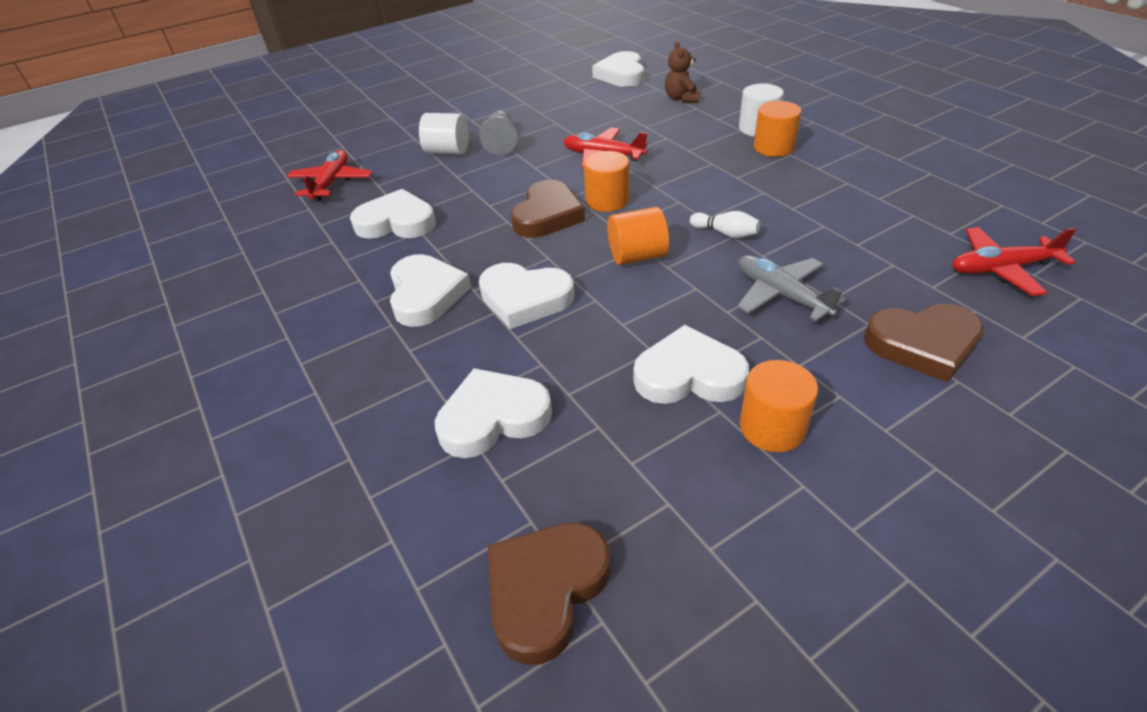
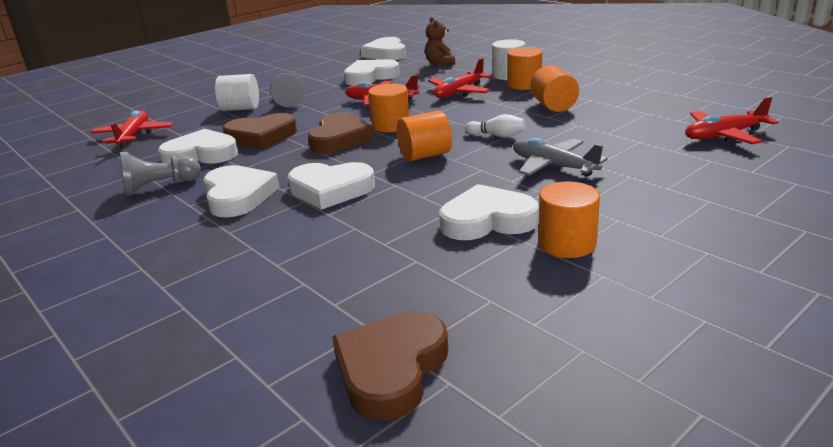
camera: 10 degrees left, 15 degrees down
(347, 268) = (159, 187): none -> grey pawn
(493, 418) = (317, 265): white heart -> white heart (370, 77)
(695, 152) = (459, 92): none -> red plane
(801, 190) = (553, 106): none -> orange cylinder
(923, 345) = (676, 183): brown heart -> brown heart (261, 137)

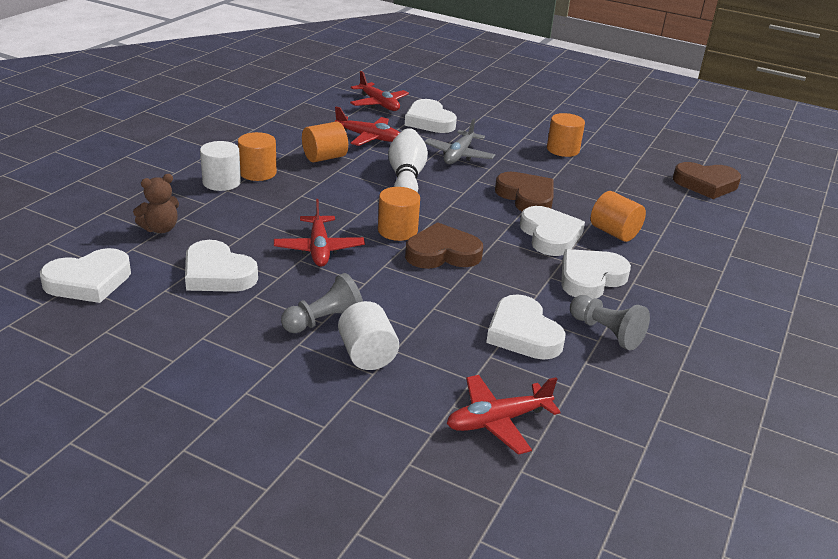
camera: 115 degrees left, 5 degrees up
(261, 137) = (456, 306): brown heart -> brown heart (526, 197)
(425, 155) = (462, 204): orange cylinder -> orange cylinder (614, 233)
(459, 92) = (286, 205): red plane -> red plane (368, 137)
(487, 220) = (553, 172): white heart -> white heart (429, 121)
(497, 136) = (406, 178): white bowling pin -> white bowling pin, size x1.96

